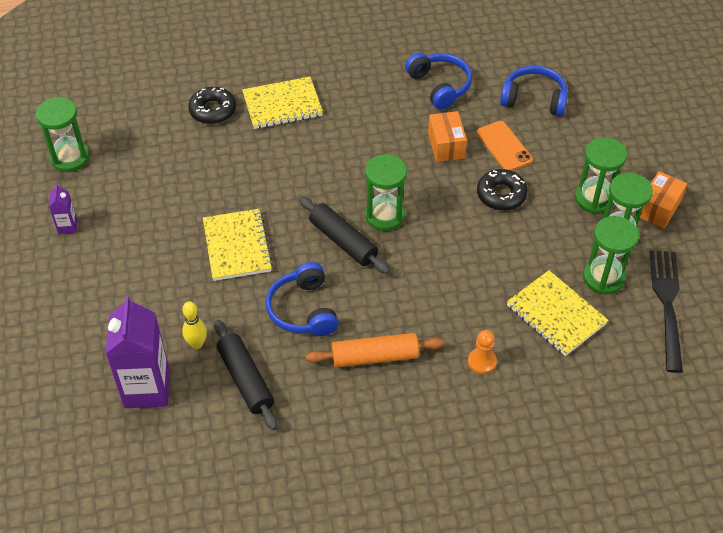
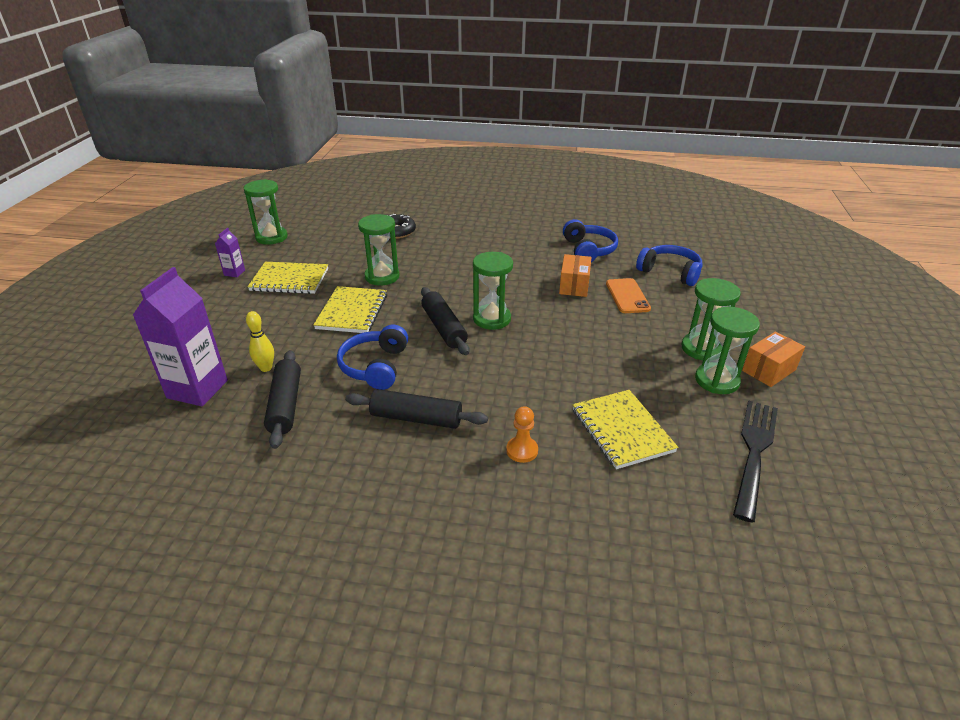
camera: 20 degrees right, 15 degrees down
(282, 105) = (452, 238): yellow notebook -> yellow notebook (289, 280)
(374, 356) = (416, 418): orange rolling pin -> black rolling pin
(501, 194) = (608, 327): black donut -> none
(603, 278) = (687, 412): green hourglass -> green hourglass (382, 277)

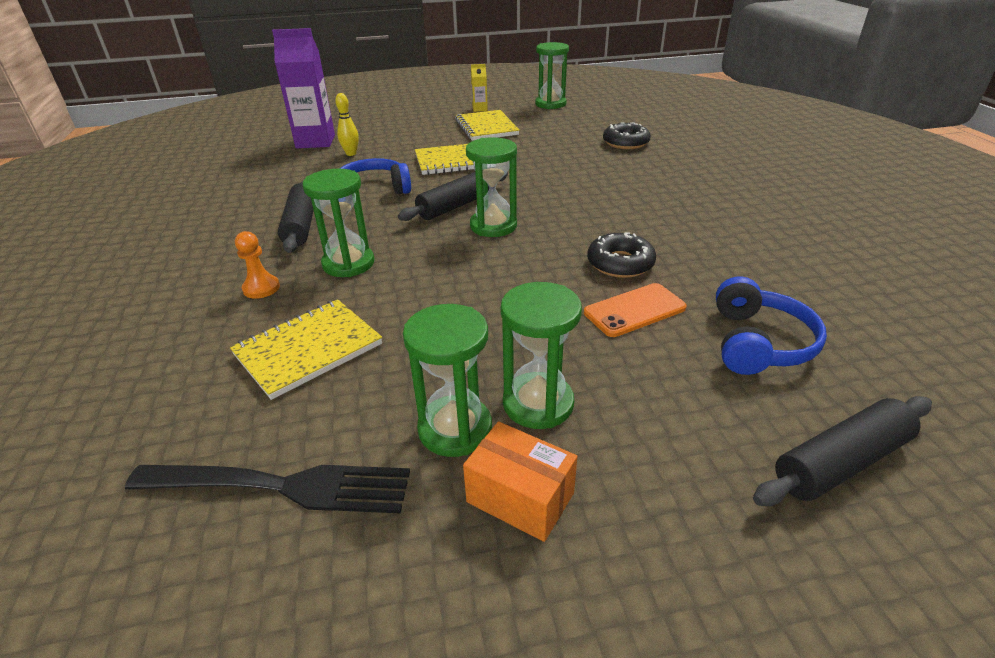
camera: 70 degrees right, 0 degrees up
(234, 273) = (480, 109): purple carton -> yellow carton
(285, 405) = (305, 172): black rolling pin -> black rolling pin (840, 462)
(382, 277) = (528, 158): green hourglass -> green hourglass (348, 264)
(574, 286) = (620, 263): orange box -> black donut
(588, 250) = (735, 258): blue headphones -> none

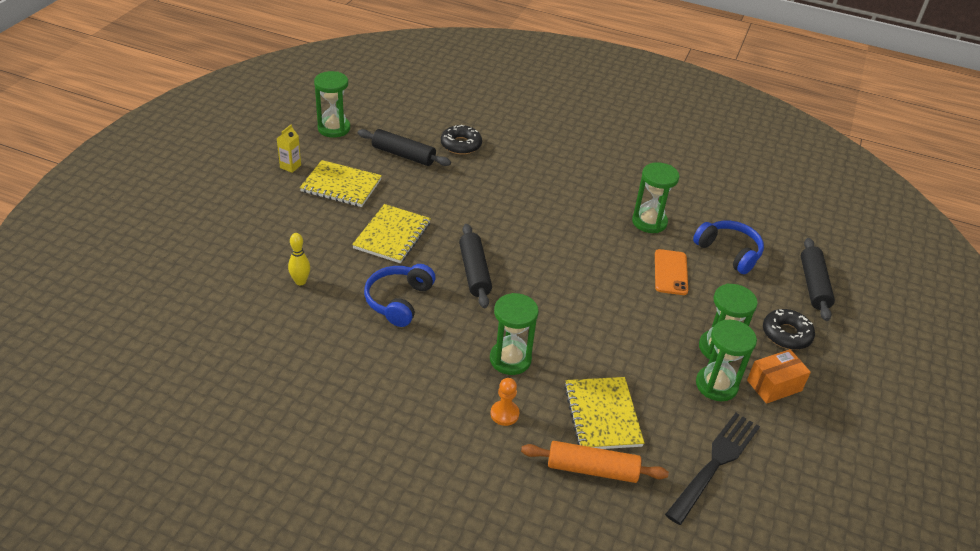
camera: 60 degrees left, 5 degrees up
(206, 374) = (592, 469): none -> orange rolling pin
(301, 225) = (421, 362): black rolling pin -> black rolling pin (403, 155)
(315, 141) = (237, 291): purple carton -> none
(493, 226) = (524, 271): green hourglass -> green hourglass (649, 222)
(620, 263) = (621, 249): black donut -> black donut (786, 334)

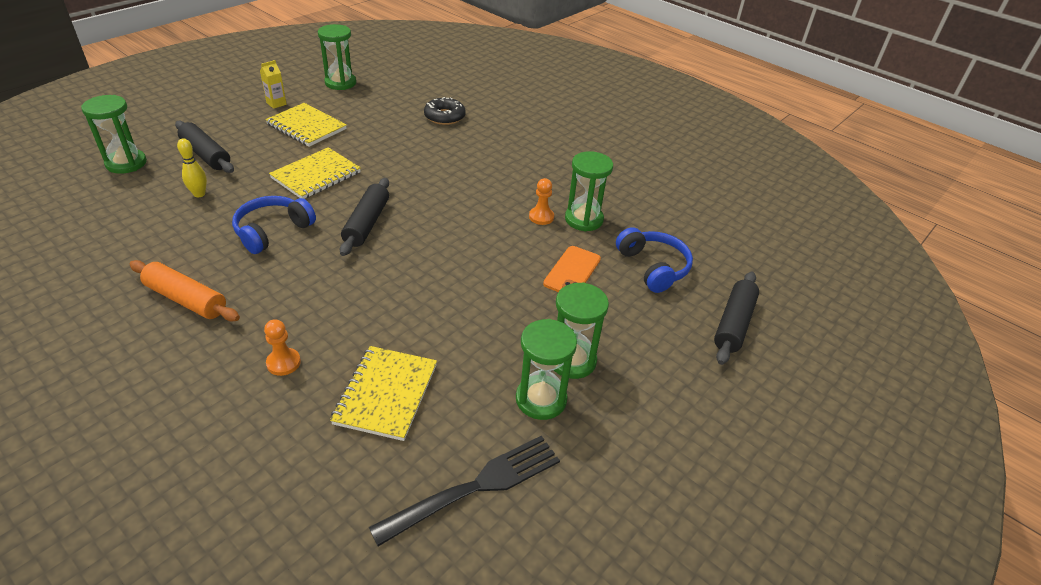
camera: 20 degrees right, 0 degrees up
(403, 155) = (384, 114): black rolling pin -> black rolling pin (206, 154)
(510, 359) = (334, 311): green hourglass -> green hourglass (126, 163)
(592, 469) = (328, 448): orange rolling pin -> orange rolling pin (186, 299)
(614, 228) = (541, 217): none -> orange pawn
(774, 385) = (611, 419): orange box -> none
(786, 334) = (665, 367): black donut -> none

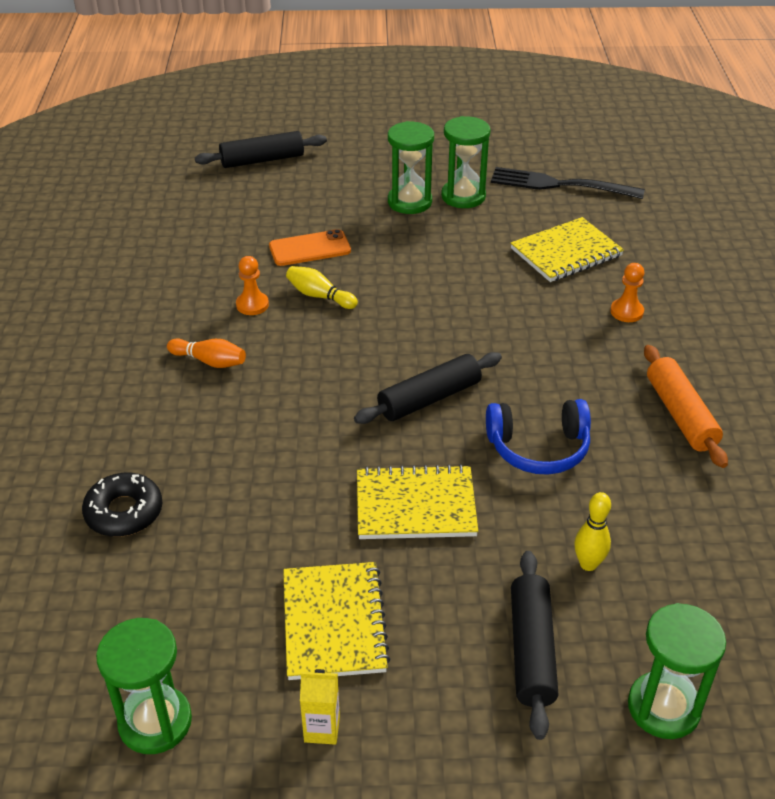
camera: 130 degrees left, 0 degrees up
(510, 179) = (210, 361): none -> orange bowling pin
(513, 244) = (319, 296): none -> yellow bowling pin
(584, 219) = (220, 280): green hourglass -> none
(653, 267) = (242, 216): blue headphones -> none

